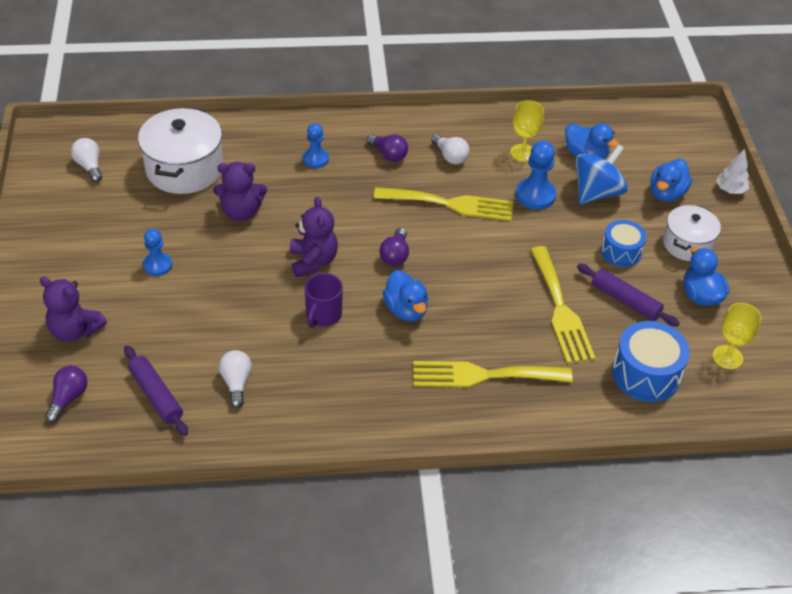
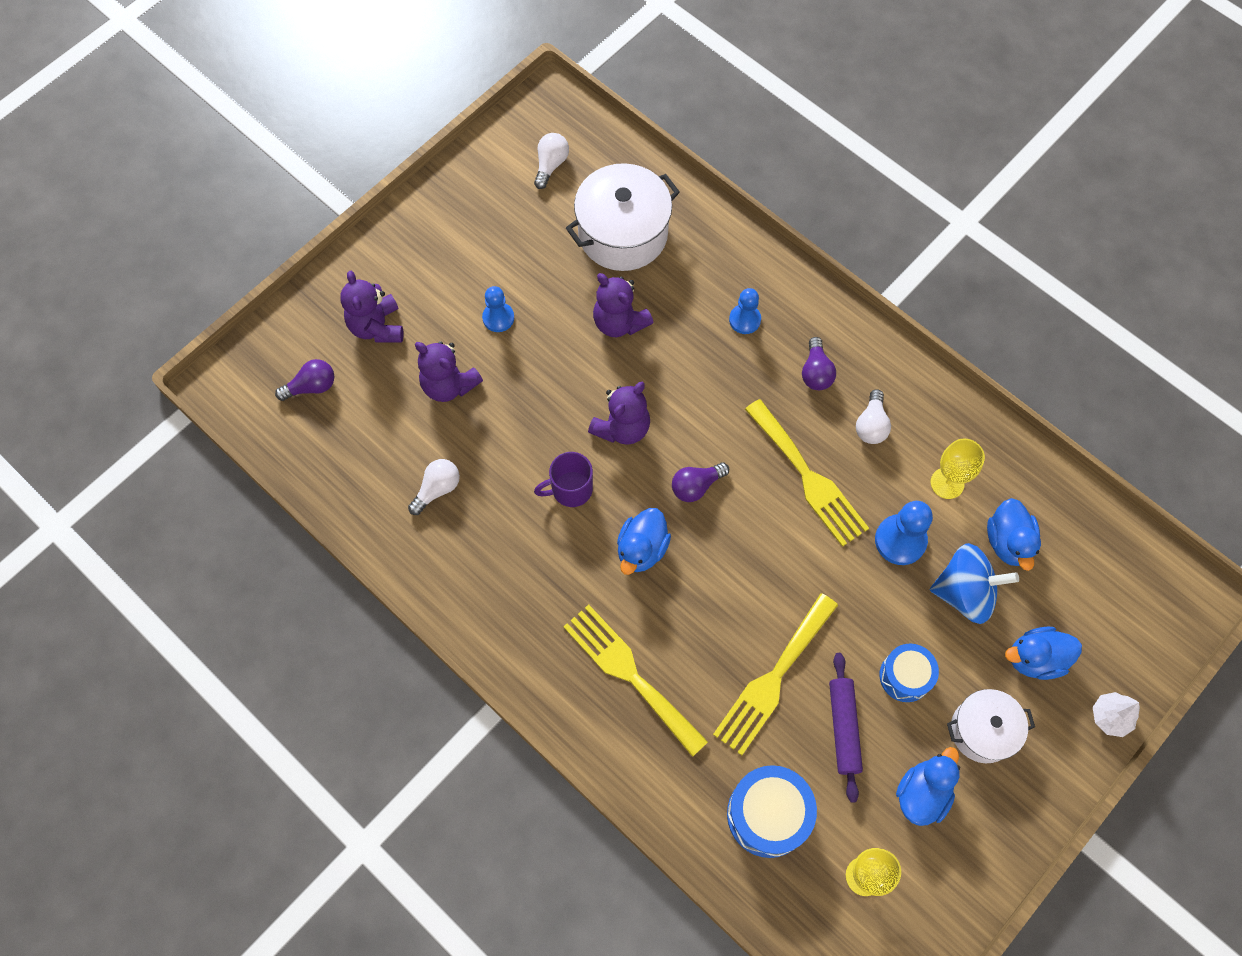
camera: 50 degrees right, 20 degrees up
(156, 395) = (371, 443): purple rolling pin -> none
(170, 323) = (449, 385): none -> purple teddy bear

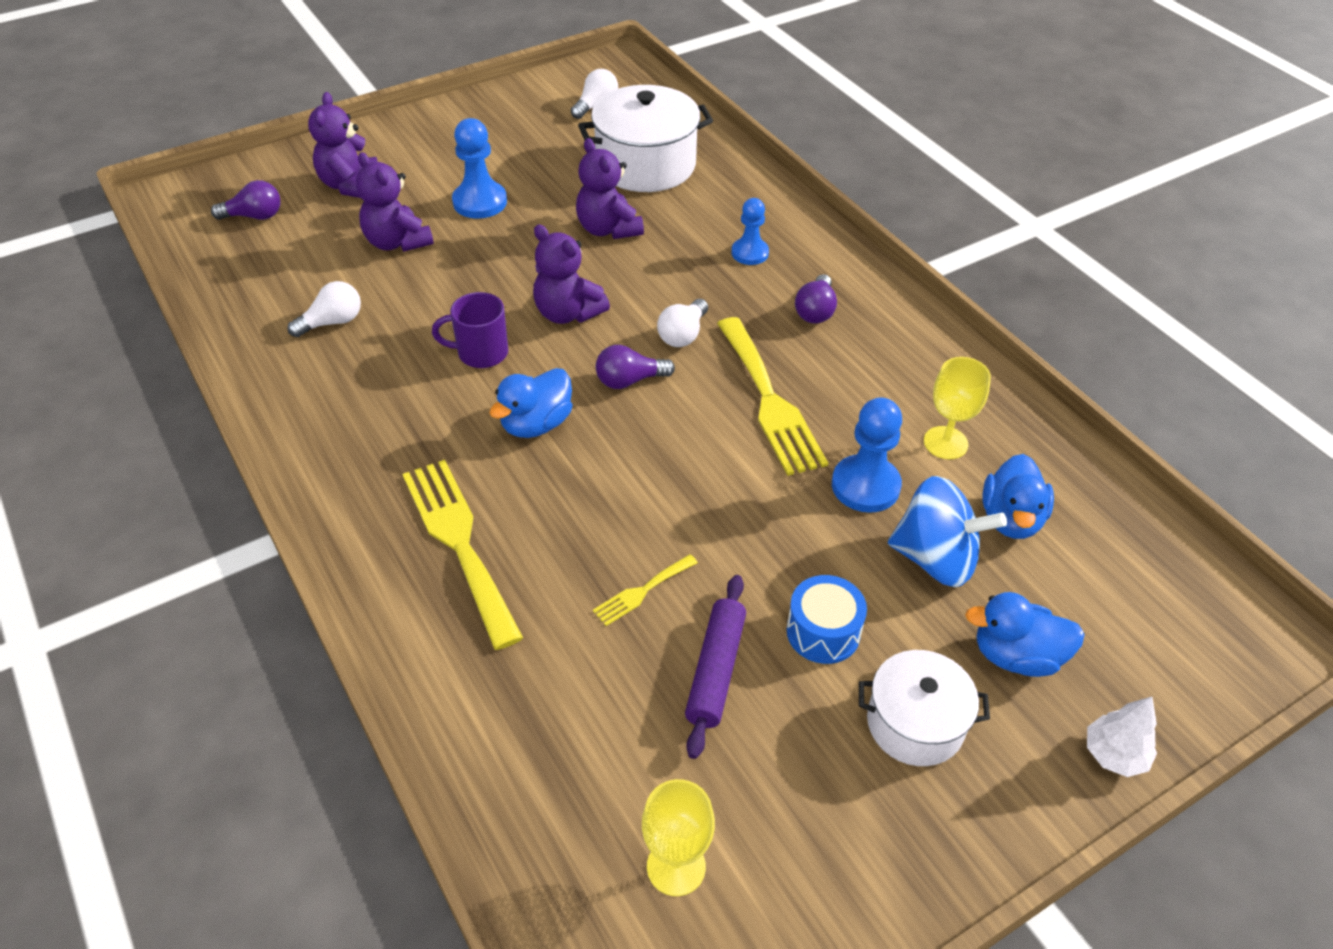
camera: 15 degrees right, 20 degrees down
(498, 318) = (480, 202): blue pawn -> blue pawn, size x1.51
(622, 428) = (567, 313): purple teddy bear -> purple teddy bear turned 75 degrees clockwise
(768, 815) = (567, 748): blue drum -> none
(773, 679) = (642, 592): yellow fork -> yellow fork, size x0.47
(871, 425) = (866, 369): white light bulb -> white light bulb (683, 335)
(922, 793) = (801, 780): blue duck -> none

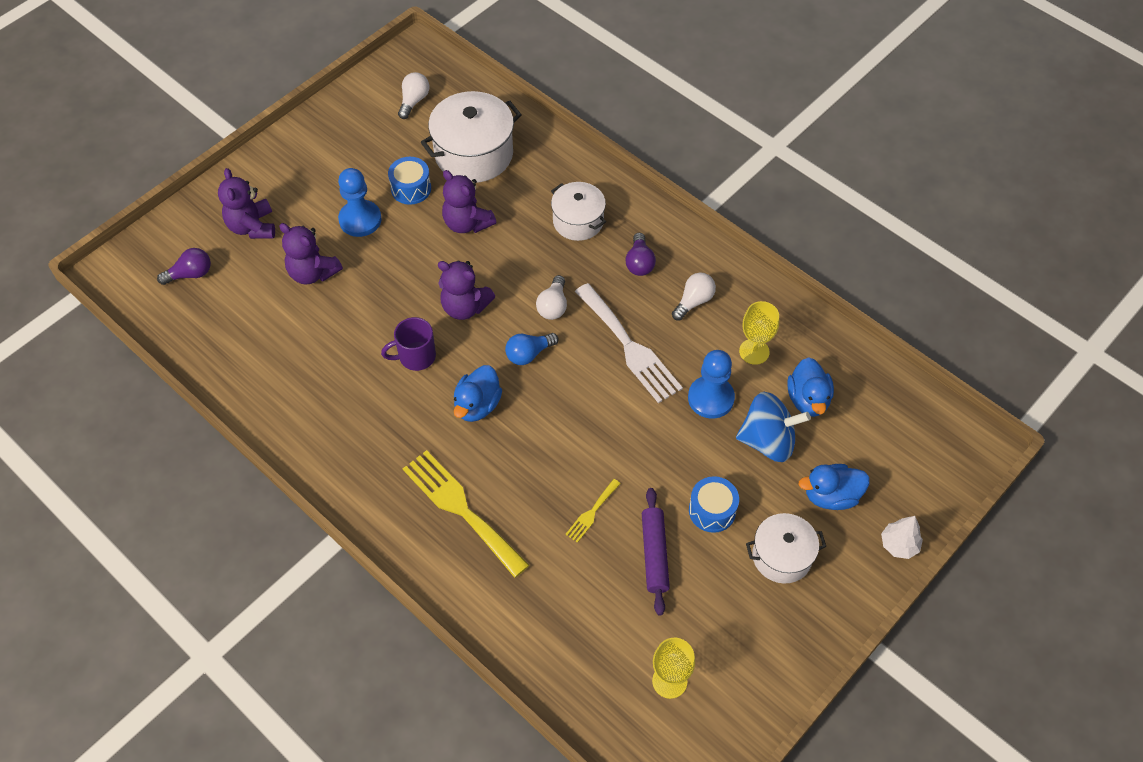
camera: 15 degrees left, 10 degrees up
(332, 322) = (296, 356): white light bulb -> white light bulb (693, 301)
(555, 184) = (411, 188): none -> blue drum
(629, 380) = (529, 354): purple light bulb -> blue light bulb
(750, 253) = (578, 221): blue pawn -> white pot
(769, 401) = (629, 347): yellow fork -> white fork

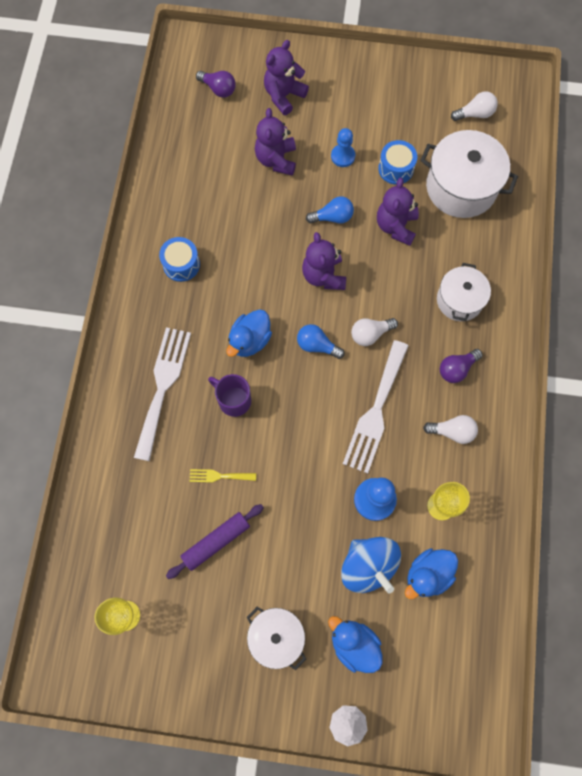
camera: 55 degrees right, 15 degrees up
(360, 220) = (343, 156): blue pawn -> blue pawn, size x0.66
(413, 265) = (332, 217): none -> blue light bulb
(416, 356) = (259, 273): purple mug -> purple mug (233, 400)
(461, 509) = (162, 386): yellow fork -> white fork
(477, 405) = (250, 340): blue duck -> blue duck turned 45 degrees counterclockwise
(712, 511) = (279, 561): blue drum -> blue drum (181, 264)

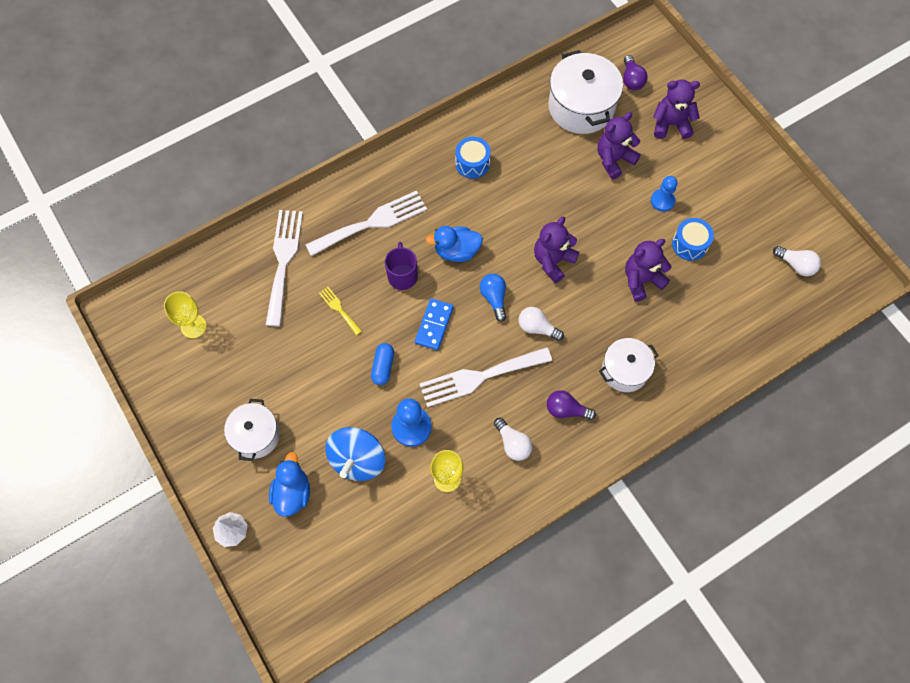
camera: 50 degrees right, 5 degrees down
(132, 488) = (283, 261): none -> white fork
(216, 541) = (290, 343): purple rolling pin -> none
(300, 411) = (434, 325): none -> blue domino
(303, 481) = (383, 367): none -> blue capsule
(332, 217) = (605, 232): blue light bulb -> none
(428, 574) = (386, 507): blue duck -> none
(461, 187) = (721, 302): white pot -> white pot (581, 107)

